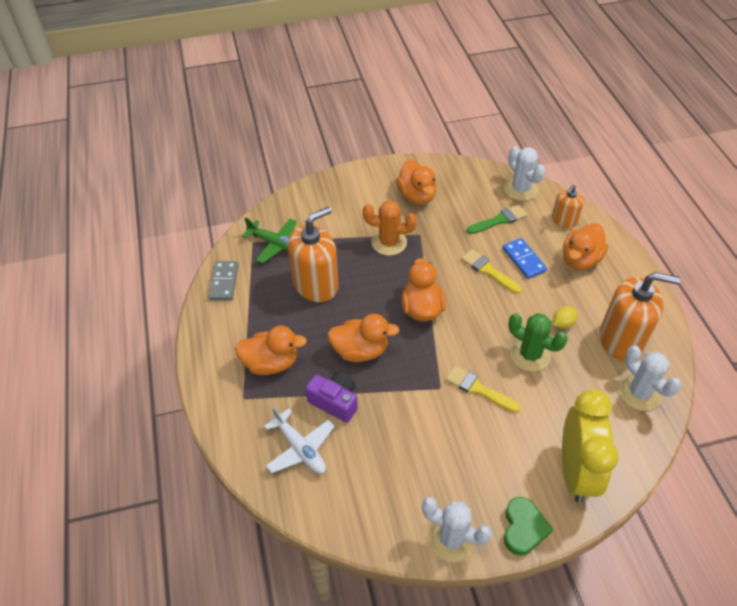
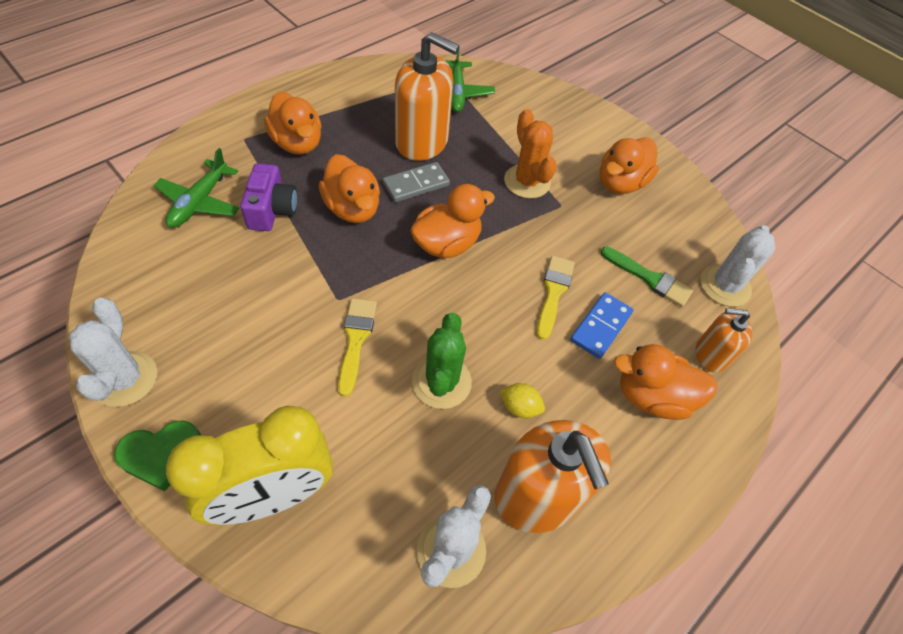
camera: 55 degrees right, 5 degrees up
(224, 282) = (380, 75): grey domino -> grey domino (416, 184)
(300, 448) = (199, 202): white plane -> green plane

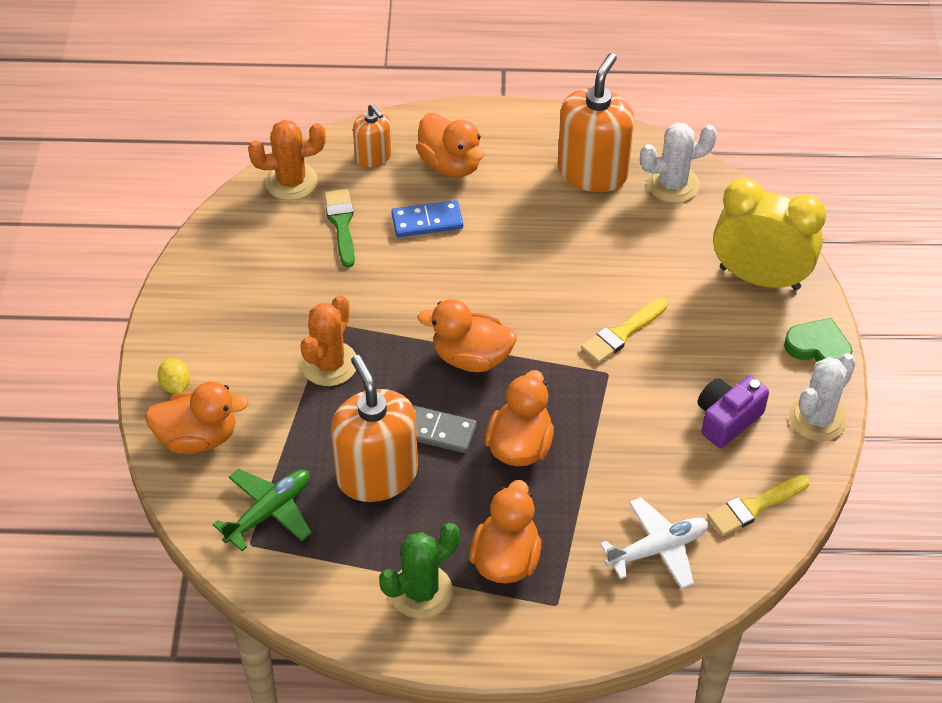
camera: 130 degrees left, 5 degrees down
(199, 202) = (658, 549): green plane -> white plane
(272, 210) = (596, 494): purple camera -> purple camera (727, 419)
(441, 382) = (586, 266): green cactus -> green cactus (421, 591)
(519, 407) = (549, 218): yellow lemon -> yellow lemon (175, 385)
(553, 293) = (431, 265): yellow brush -> yellow brush (754, 506)
(620, 183) = (246, 305): orange duck -> orange duck (198, 437)
(725, 286) = (291, 181): white cactus -> orange cactus

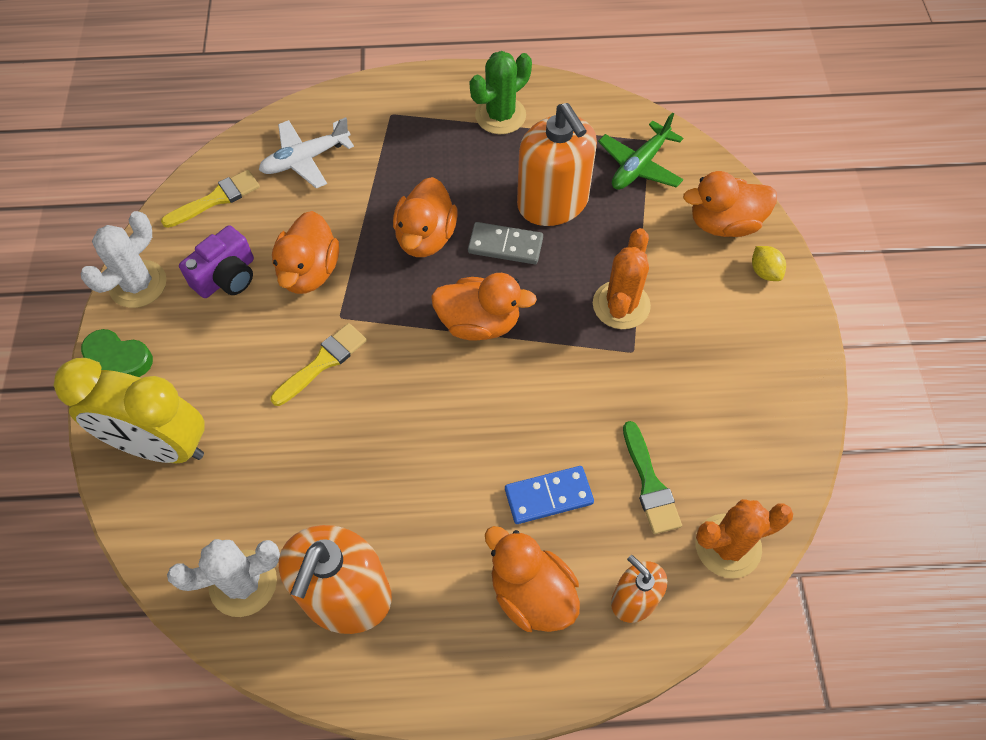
camera: 175 degrees right, 10 degrees up
(506, 559) = (433, 143): orange duck -> orange duck (309, 272)

